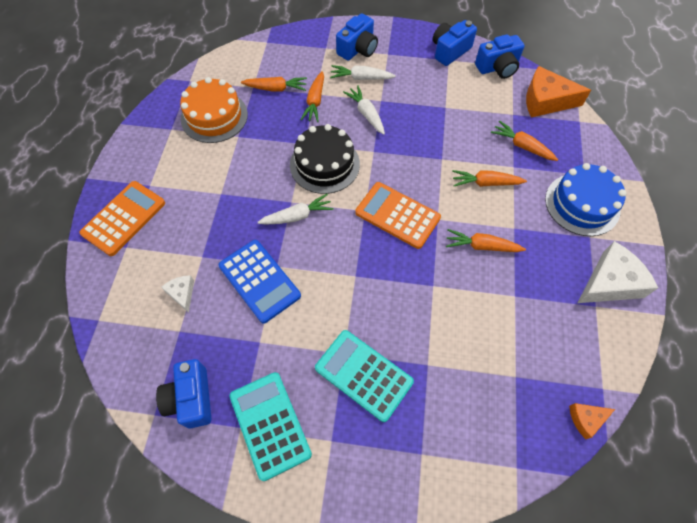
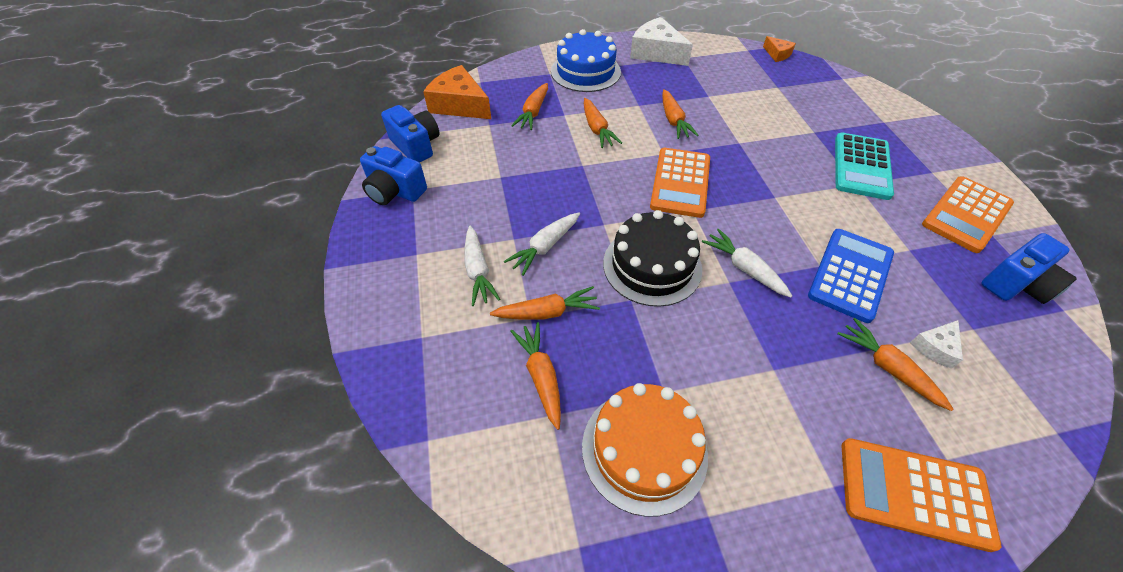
camera: 110 degrees left, 10 degrees down
(187, 255) = (888, 367): none -> orange carrot
(270, 424) = (966, 214): turquoise calculator -> orange calculator
(358, 49) = (415, 292): blue camera -> none
(546, 101) = (459, 105): orange cheese -> orange cheese turned 135 degrees clockwise

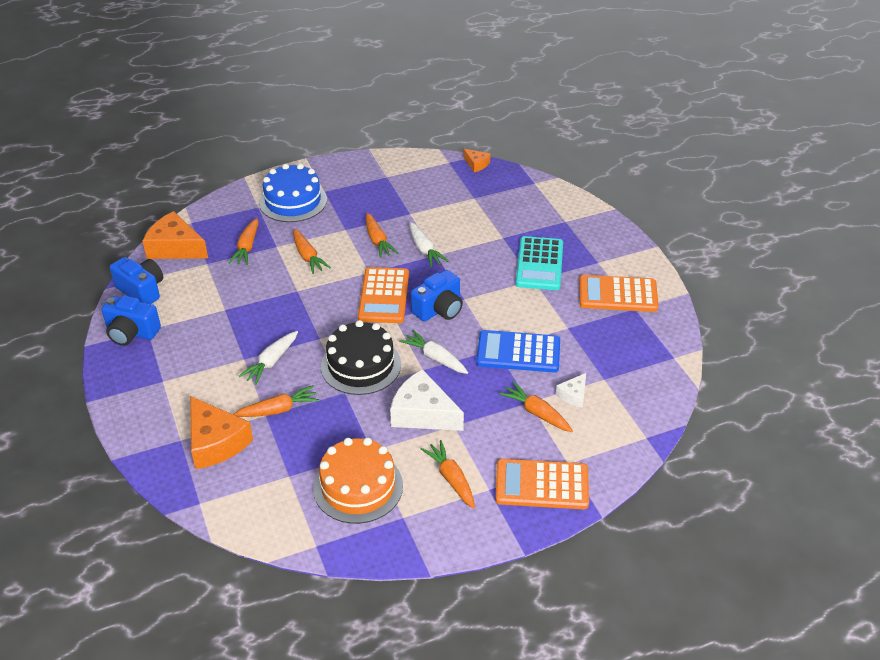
camera: 10 degrees left, 10 degrees down
(463, 348) = (215, 442): none -> orange cheese
(478, 271) = (217, 387): white carrot -> white carrot (424, 250)
(541, 376) = (278, 453): orange carrot -> orange carrot (451, 478)
(656, 53) = (360, 174): white cheese -> white cheese (423, 413)
(850, 275) = (518, 352): blue calculator -> blue calculator turned 105 degrees counterclockwise
(966, 214) = (618, 294): orange calculator -> orange calculator turned 60 degrees clockwise
(1016, 284) = (643, 343): blue camera -> blue camera (439, 309)

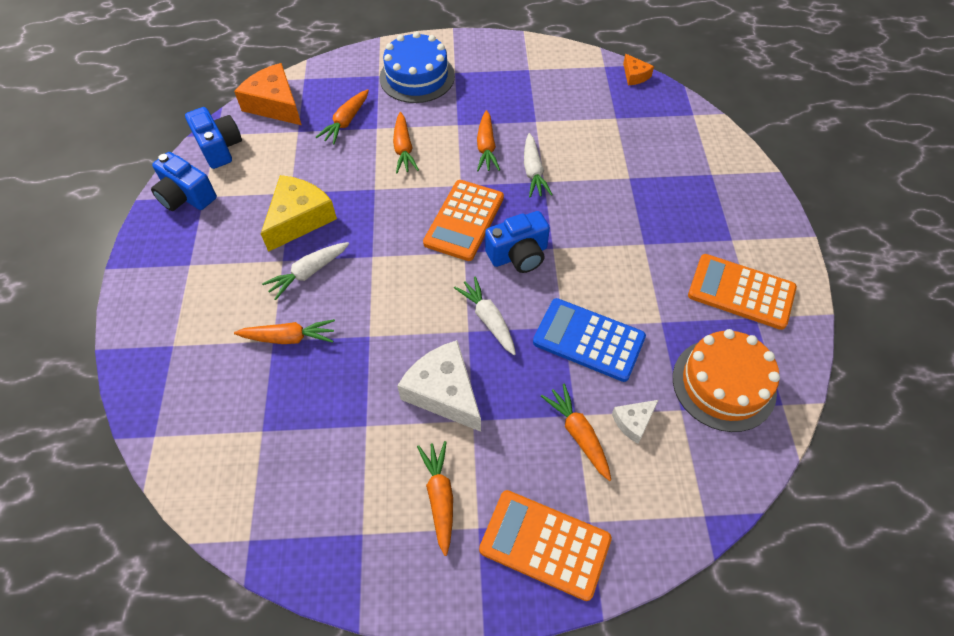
camera: 20 degrees right, 15 degrees up
(215, 442) = (206, 360): orange cheese -> none
(243, 326) = (299, 219): none -> yellow cheese
(358, 487) = (329, 472): orange cake -> orange cake (723, 384)
(361, 365) = (401, 305): black cake -> none
(539, 264) = (659, 224): turquoise calculator -> none

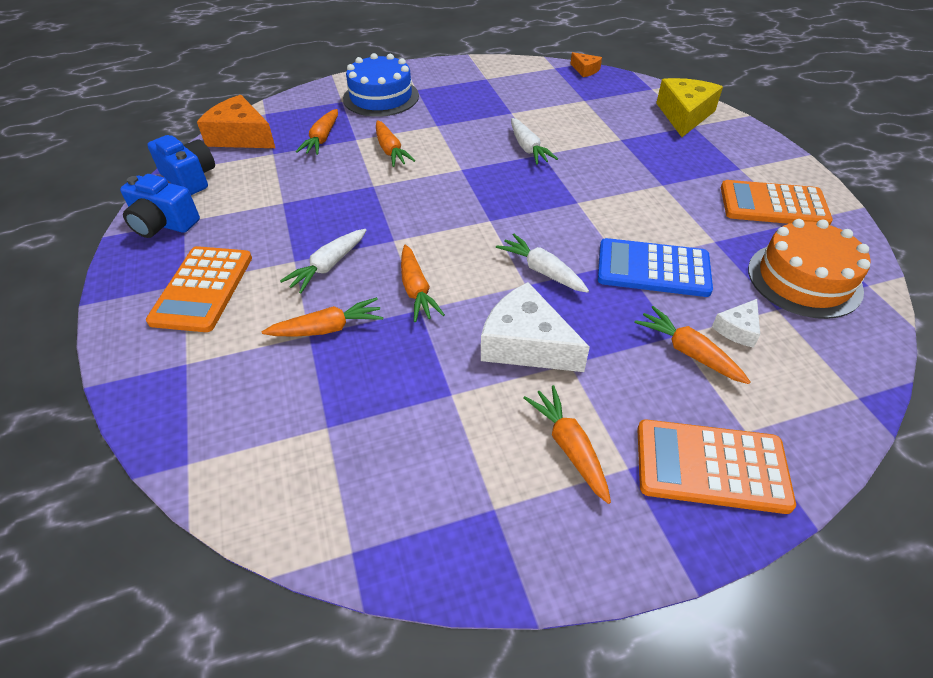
camera: 15 degrees left, 10 degrees down
(299, 219) = (301, 222): yellow cheese -> yellow cheese (684, 115)
(464, 220) = (478, 195): orange calculator -> orange calculator (202, 289)
(486, 147) = (473, 138): orange carrot -> orange carrot (416, 290)
(518, 255) = (546, 213): blue camera -> none

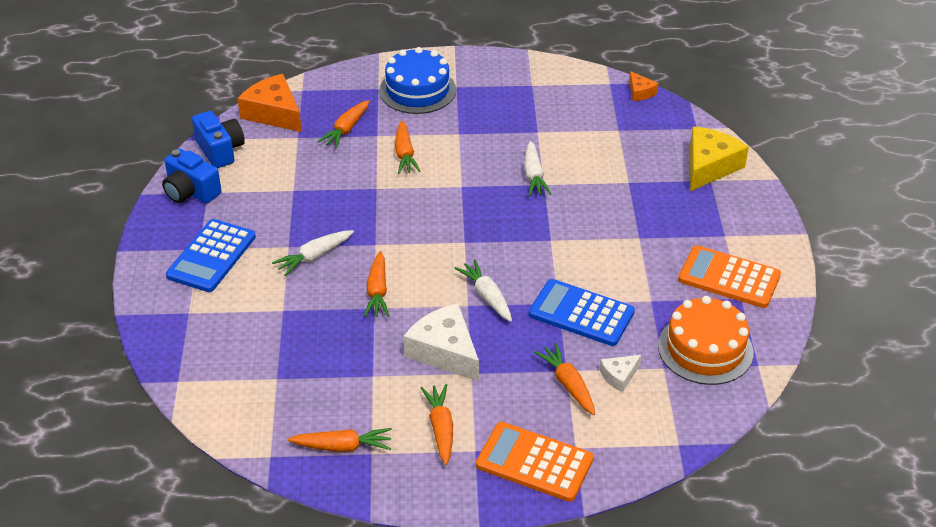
camera: 15 degrees right, 5 degrees down
(202, 289) = (211, 256): orange calculator -> blue calculator
(327, 328) = (298, 308): orange carrot -> orange carrot (343, 447)

